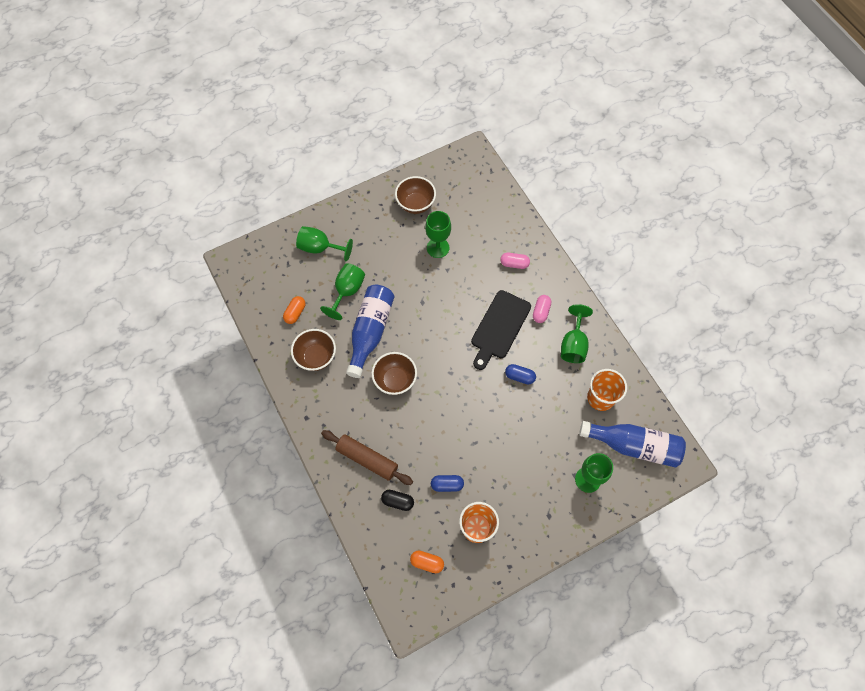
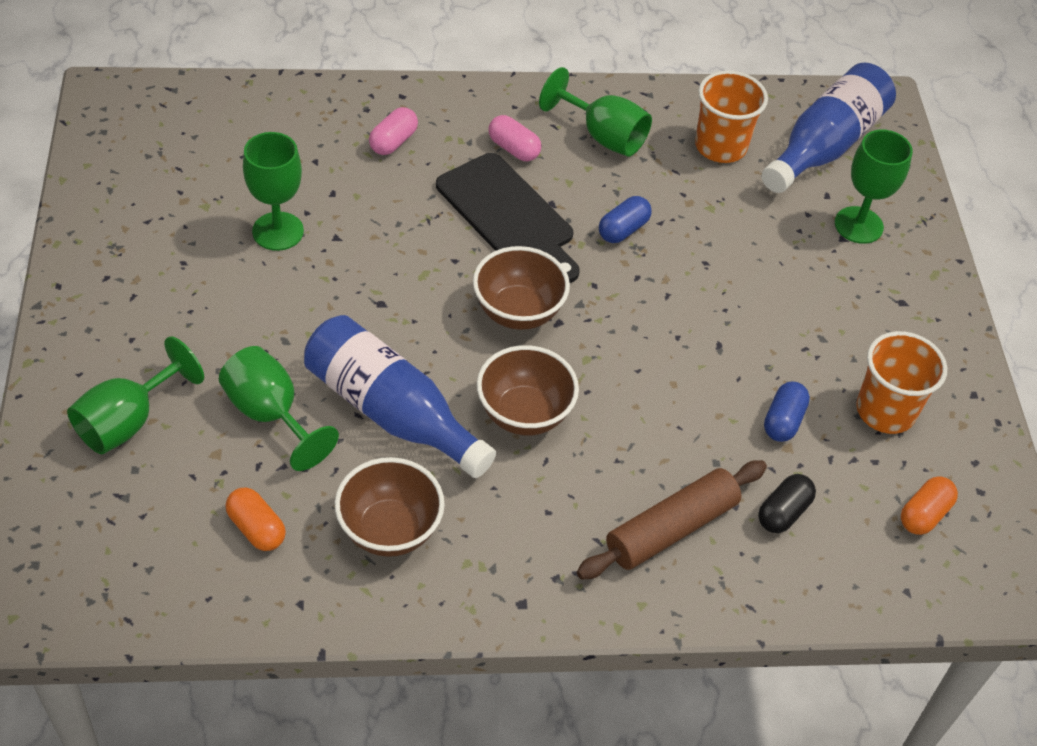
camera: 70 degrees left, 15 degrees down
(415, 204) = (152, 224): brown bowl -> brown bowl (518, 312)

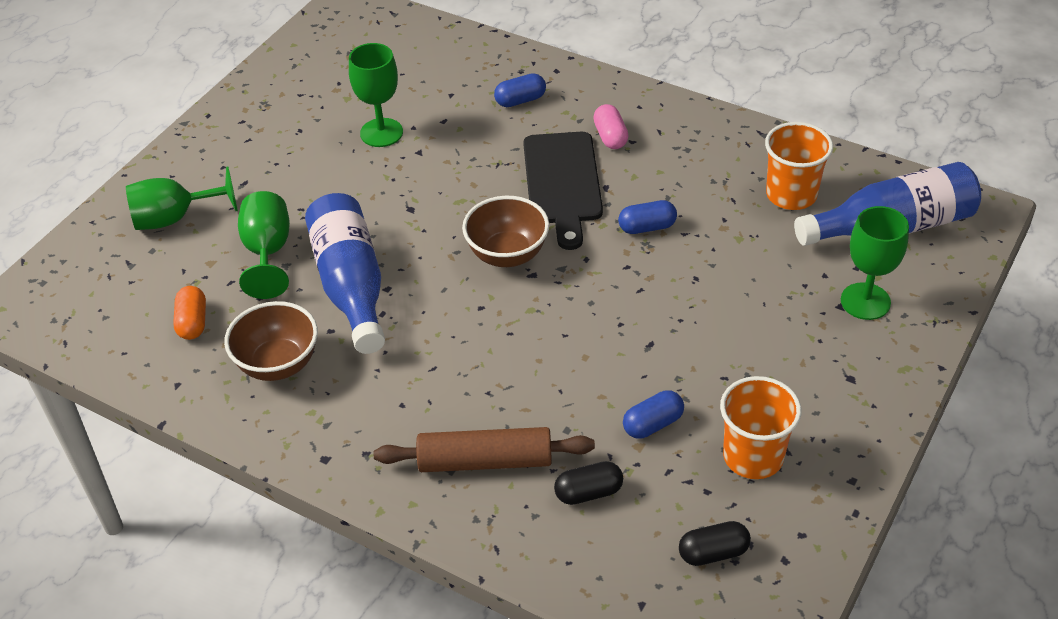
camera: 40 degrees right, 5 degrees down
(393, 142) = (520, 100): pink capsule -> blue capsule
(524, 414) = (446, 328): brown bowl -> none
(603, 136) = (693, 152): green goblet -> none
(924, 514) = (713, 553): orange capsule -> black capsule

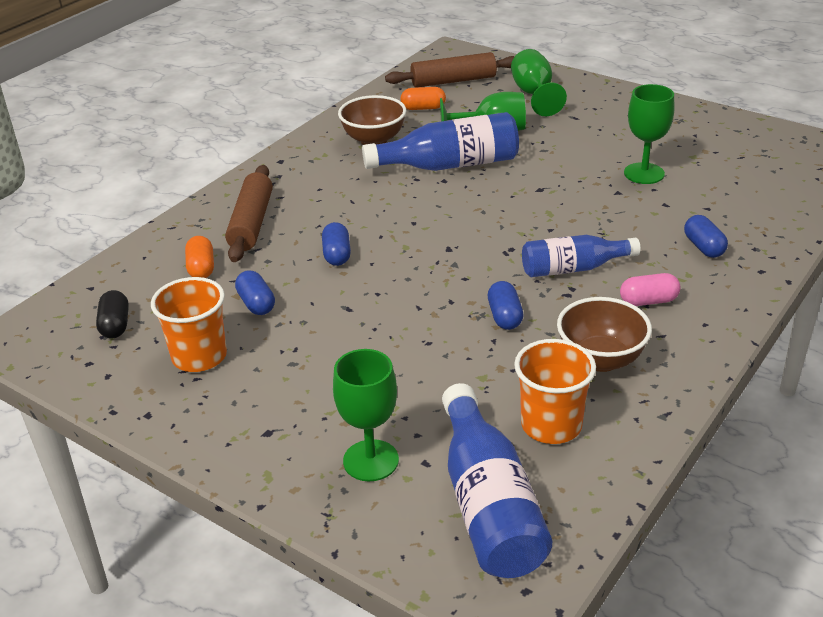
camera: 95 degrees right, 10 degrees down
(115, 297) = (453, 81): none -> brown rolling pin
(507, 255) = (475, 236): brown bowl -> brown bowl (600, 359)
(550, 366) = (337, 255): none -> blue capsule
(563, 183) = (573, 268): black cutting board -> blue bottle
(588, 492) = (201, 268): black capsule -> orange capsule

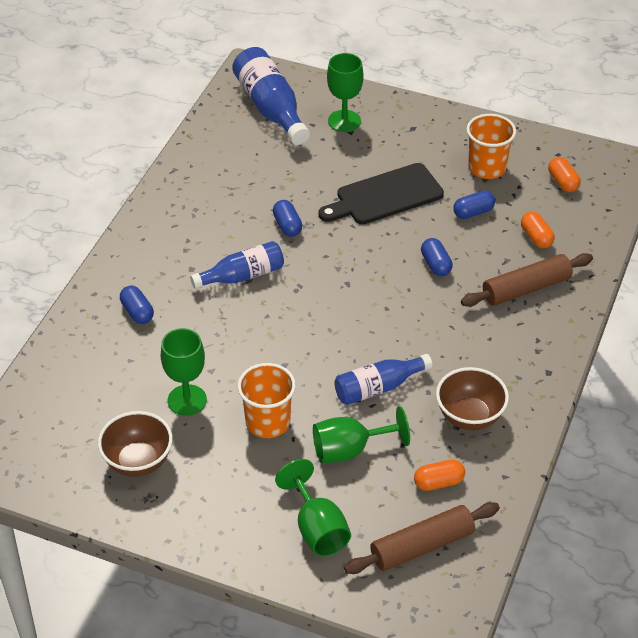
camera: 165 degrees right, 10 degrees up
(115, 325) = (563, 182): black capsule -> orange capsule
(251, 223) = (526, 288): brown rolling pin -> brown rolling pin turned 75 degrees clockwise
(256, 304) = (473, 212): blue capsule -> blue capsule turned 75 degrees counterclockwise
(360, 337) = (385, 196): none -> black cutting board
(450, 165) = (378, 388): blue bottle -> blue bottle, size x0.65
(551, 425) = (242, 154): orange cup -> orange cup (268, 422)
(600, 359) = (215, 201): brown bowl -> brown bowl (138, 462)
(648, 301) = (183, 253): pink capsule -> none

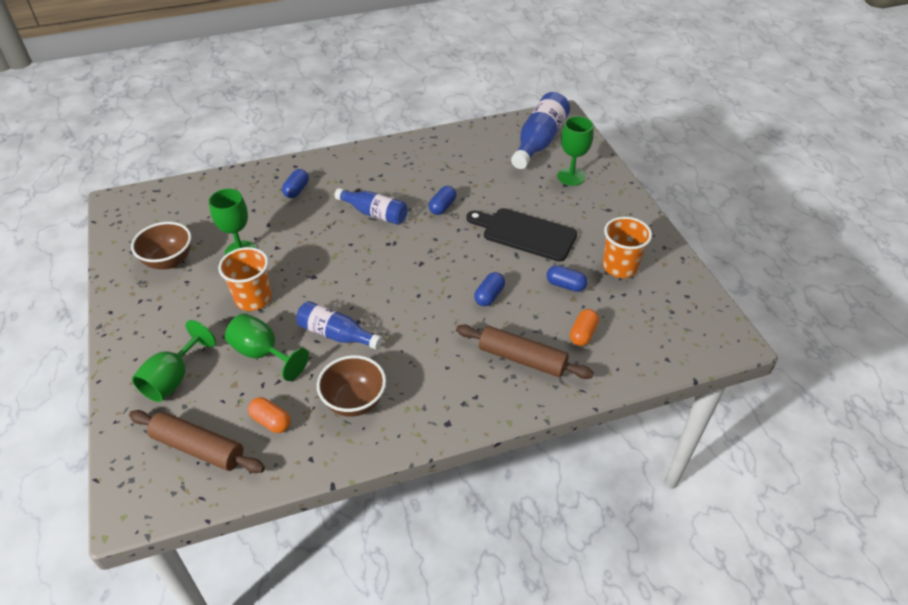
camera: 50 degrees right, 0 degrees up
(563, 182) = (661, 315): orange capsule -> none

